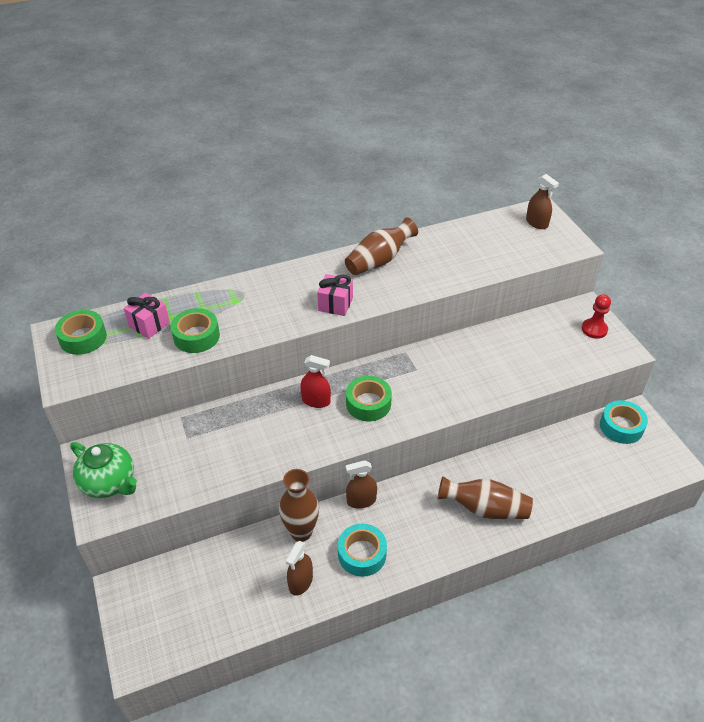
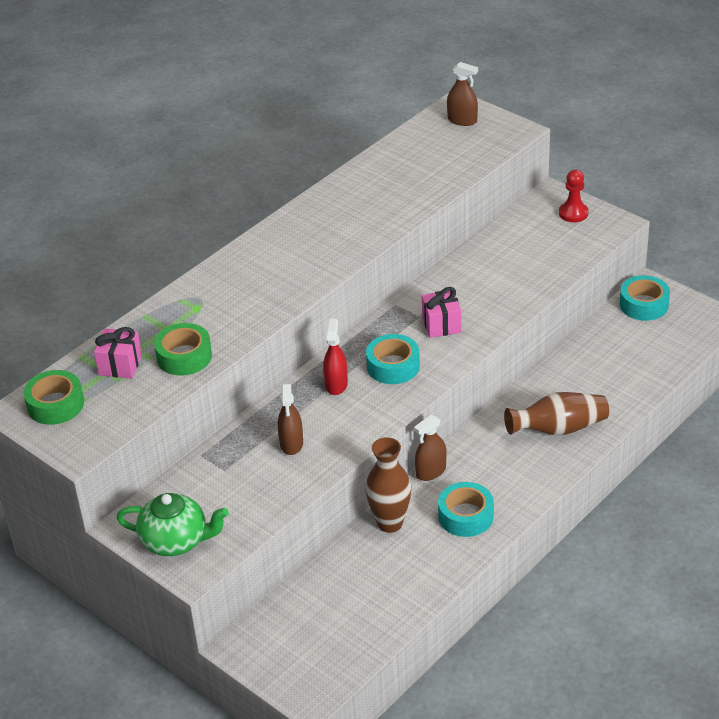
camera: 25 degrees left, 5 degrees down
(300, 582) = (422, 564): brown spray bottle -> brown spray bottle (291, 443)
(316, 401) = (336, 384): red spray bottle -> red spray bottle turned 75 degrees counterclockwise
(335, 304) = (310, 273): pink gift -> pink gift (441, 325)
(368, 403) = (393, 366): green tape -> turquoise tape
(379, 260) = (322, 214): brown vase -> none

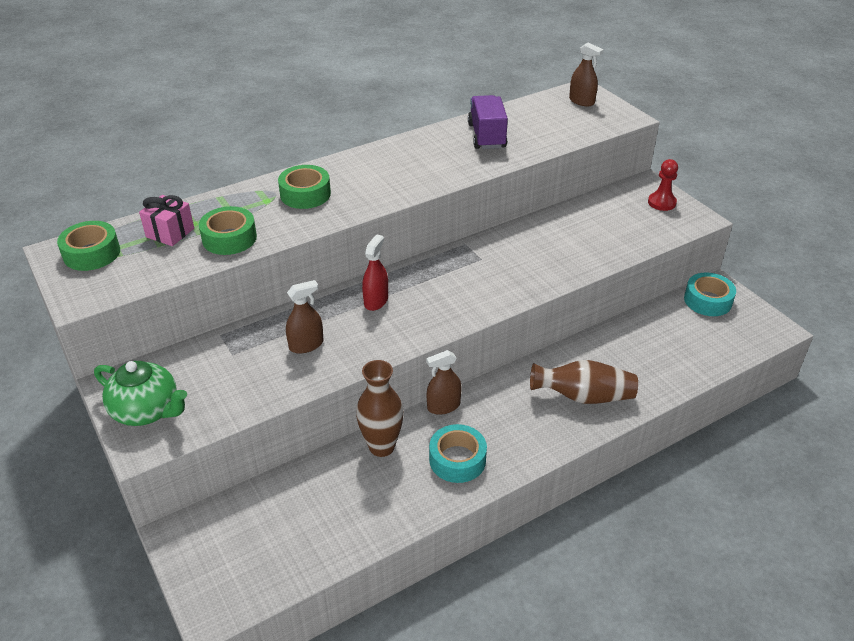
camera: 15 degrees right, 0 degrees up
(232, 292) = (305, 194): none -> green tape
(291, 443) = (306, 345): brown spray bottle -> brown spray bottle turned 135 degrees counterclockwise
(382, 184) = (486, 136): none -> purple truck
(393, 366) = (436, 297): turquoise tape -> none
(441, 325) = (498, 270): pink gift -> none

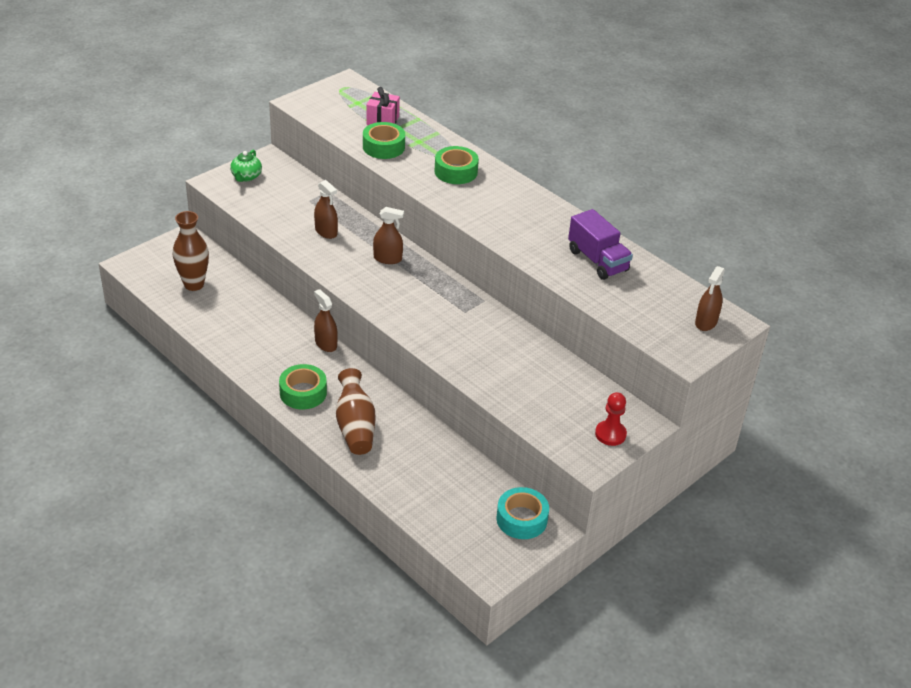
camera: 75 degrees right, 0 degrees up
(92, 253) = (348, 95): green tape -> green tape (303, 393)
(147, 411) = (246, 177): green teapot -> green teapot, size x0.65
(376, 301) = (387, 258): red spray bottle -> brown spray bottle
(381, 447) = (276, 316): brown vase -> brown vase (194, 284)
(457, 460) = (269, 357): turquoise tape -> none
(486, 136) = (597, 261): purple truck -> purple truck turned 75 degrees clockwise

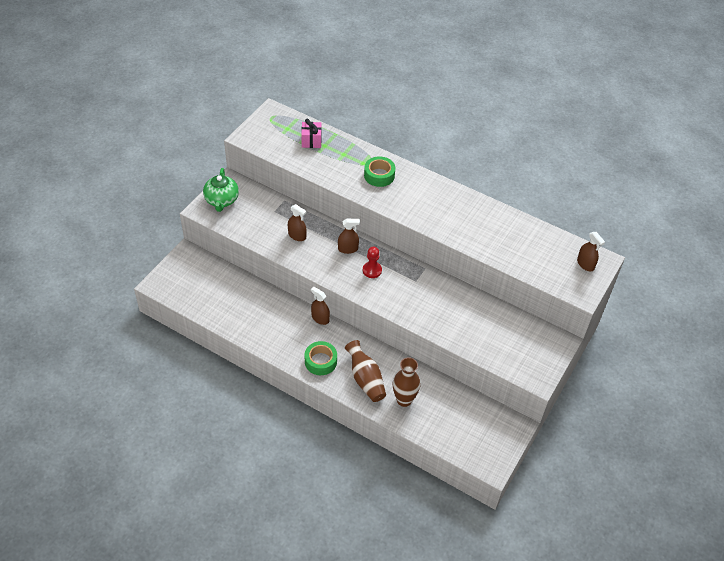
camera: 15 degrees left, 10 degrees up
(194, 284) = (209, 291): brown vase -> brown vase (404, 400)
(246, 177) = (222, 200): green teapot -> green teapot, size x1.54
(383, 147) = (321, 164): green tape -> none
(521, 519) = (497, 422): turquoise tape -> none
(597, 261) = (500, 230): purple truck -> none
(610, 434) = (543, 355): red pawn -> red pawn (372, 270)
(706, 322) = (585, 264): brown spray bottle -> brown spray bottle turned 45 degrees counterclockwise

